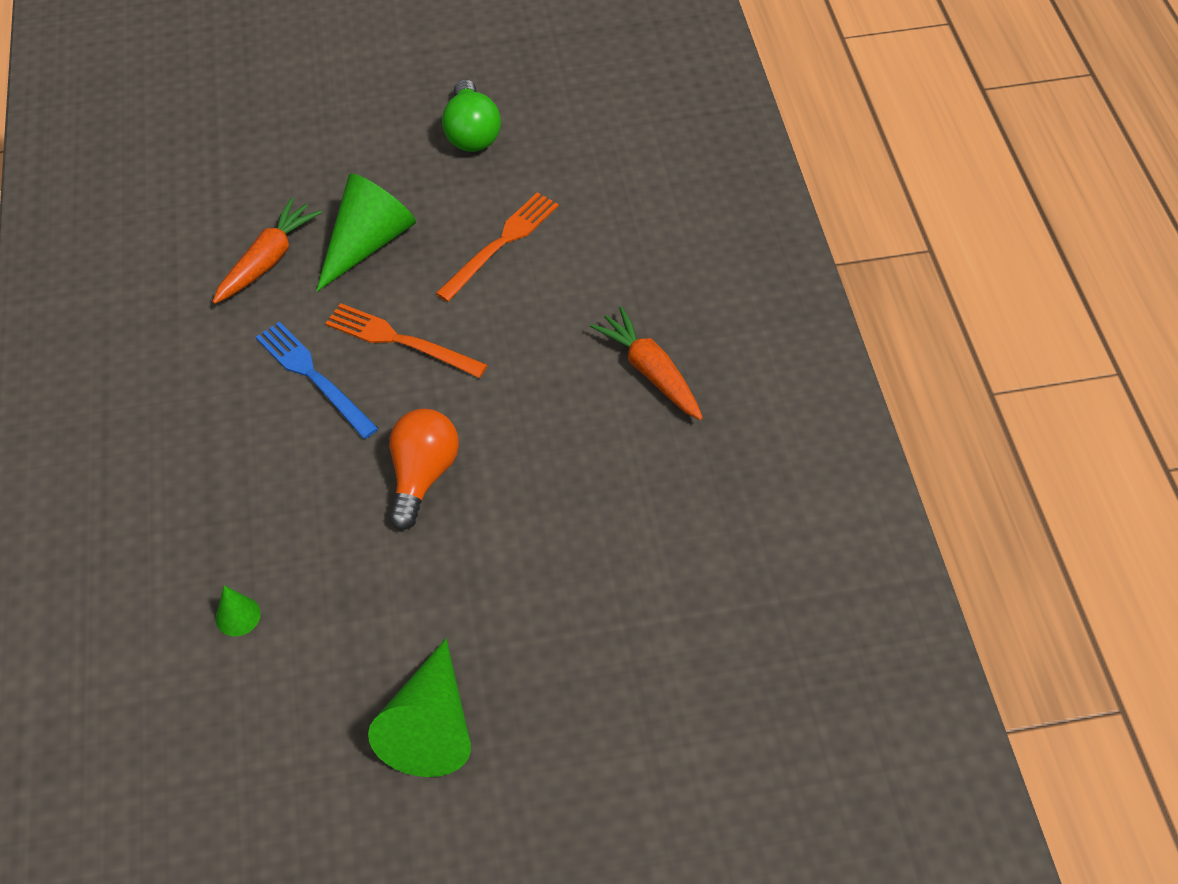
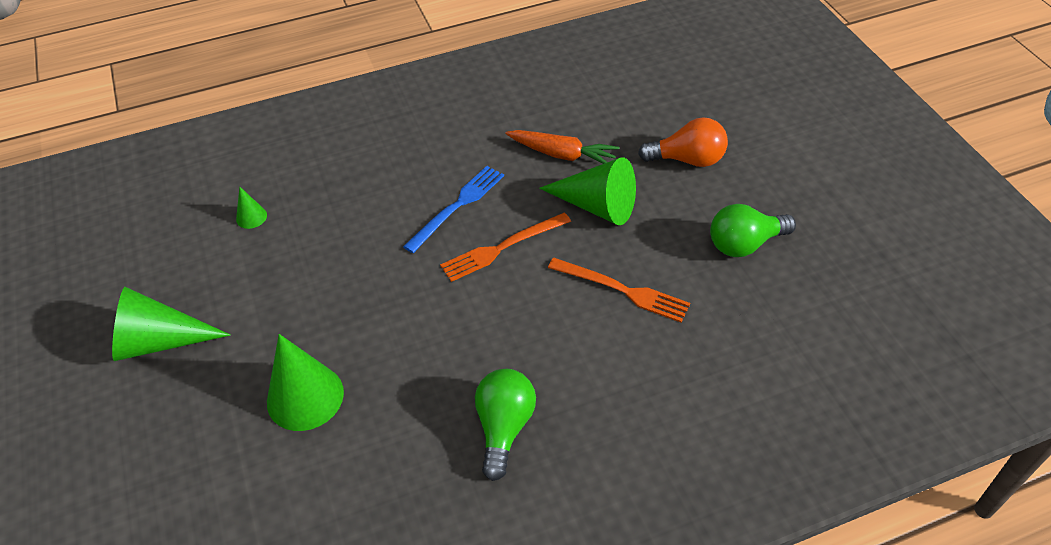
camera: 80 degrees right, 5 degrees down
(400, 340) = (502, 248): orange fork -> orange fork turned 135 degrees counterclockwise
(422, 475) = (374, 290): orange light bulb -> orange light bulb (687, 160)
(564, 556) = (305, 397): none -> green cone
(650, 372) = (504, 427): orange carrot -> green light bulb

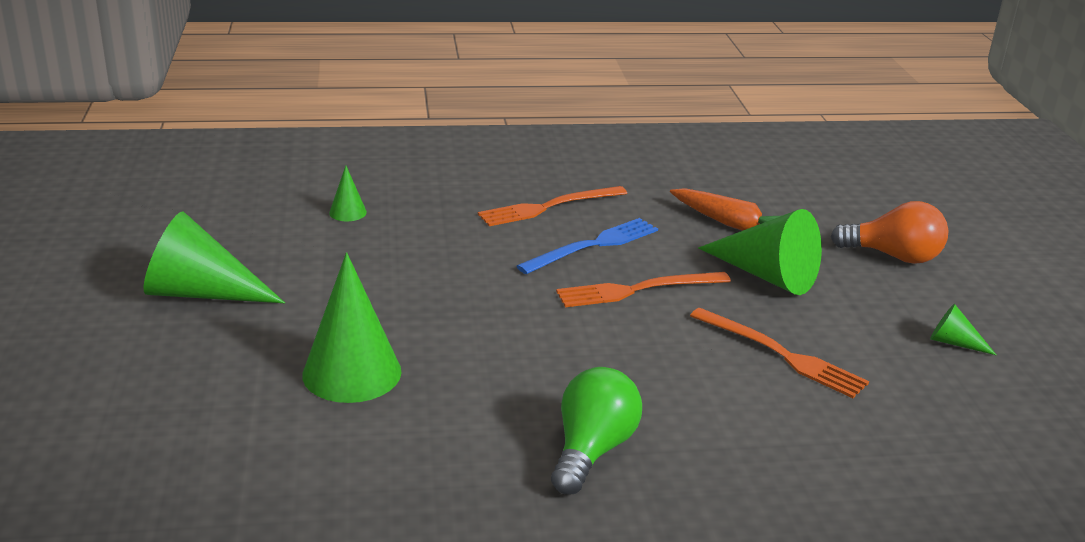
camera: 10 degrees right, 20 degrees down
(412, 170) = (548, 207): none -> orange fork
(744, 244) = (954, 342): green light bulb -> green cone

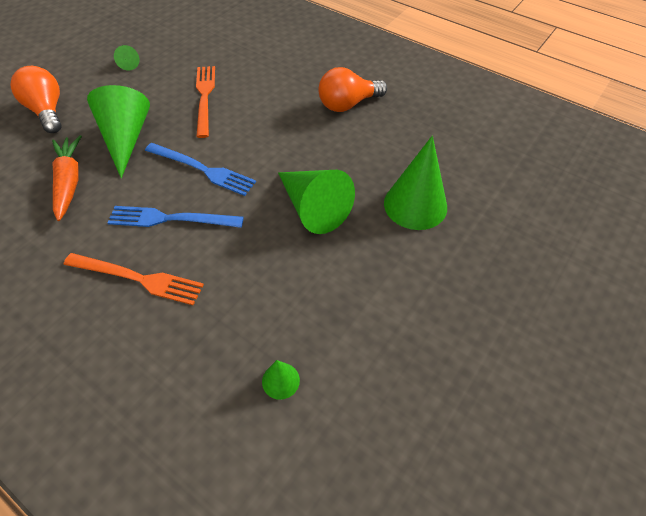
camera: 135 degrees left, 25 degrees up
(202, 293) = (464, 339): green cone -> green cone (313, 208)
(592, 450) = (348, 104): green light bulb -> orange light bulb
(637, 290) = (202, 169): orange fork -> blue fork

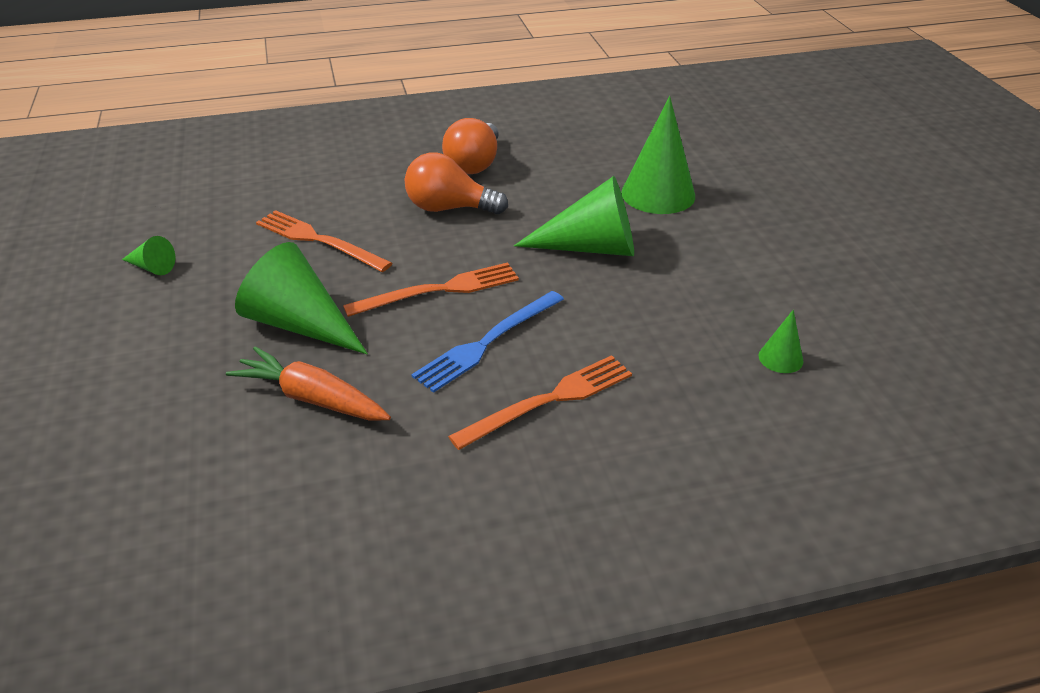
camera: 50 degrees left, 15 degrees down
(47, 111) = (135, 370): orange light bulb -> orange light bulb (449, 208)
(202, 169) = (439, 290): blue fork -> orange fork

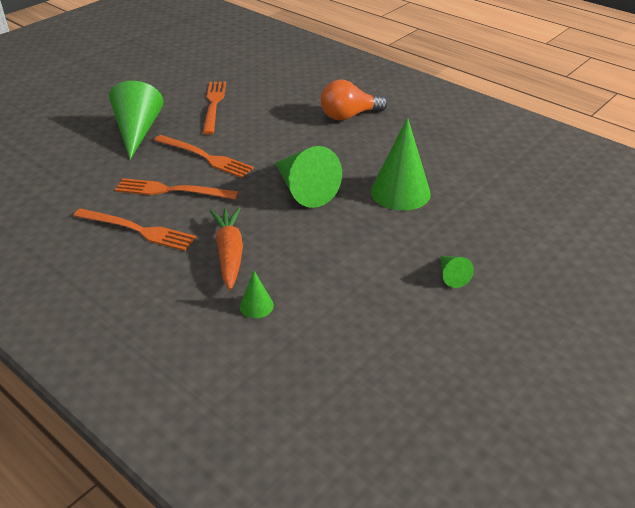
camera: 55 degrees right, 0 degrees up
(152, 267) = (146, 76): green cone -> green cone (451, 276)
(312, 398) = (83, 160): orange carrot -> orange carrot (229, 253)
(449, 208) = (289, 127): orange light bulb -> none
(487, 342) = (172, 190): blue fork -> orange fork

